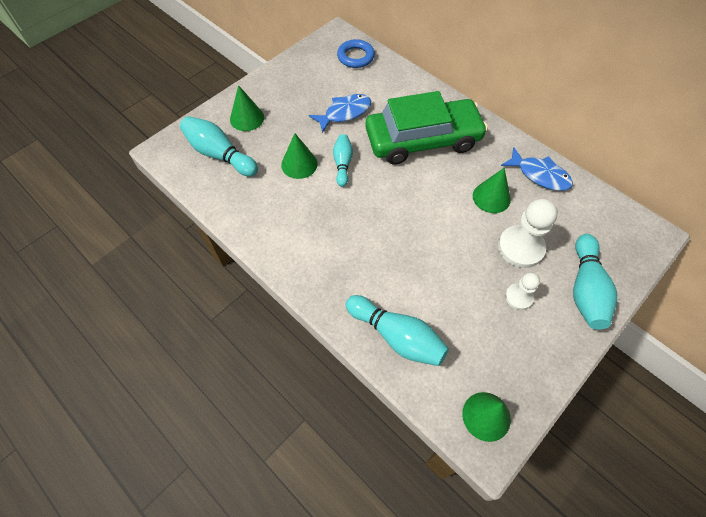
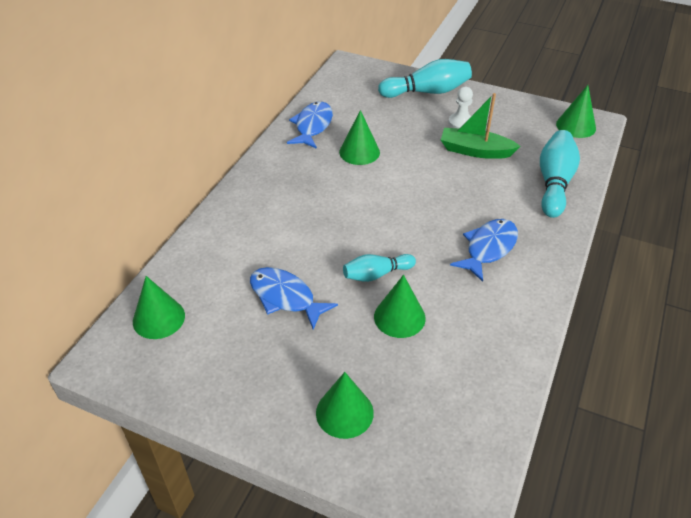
camera: 110 degrees left, 15 degrees down
(220, 154) = (432, 417): turquoise bowling pin -> none
(337, 242) = (488, 248): none -> blue fish
(355, 57) = (159, 318): blue ring -> green cone
(423, 140) = (302, 214): green car -> none
(467, 290) = (475, 151): none -> green boat
(520, 247) = (408, 128): white pawn -> none

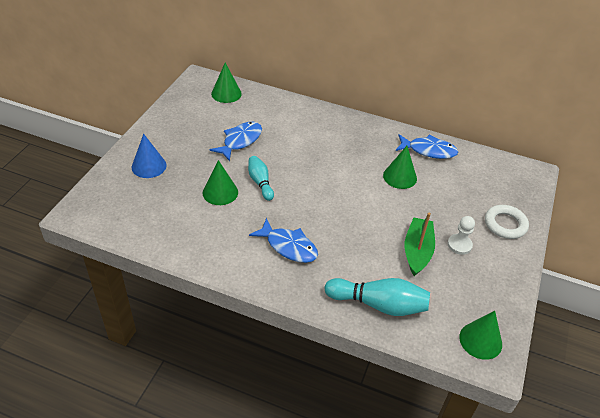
camera: 85 degrees right, 0 degrees up
(344, 412) = (149, 166): green cone -> blue cone
(427, 92) = (505, 224): turquoise bowling pin -> white ring

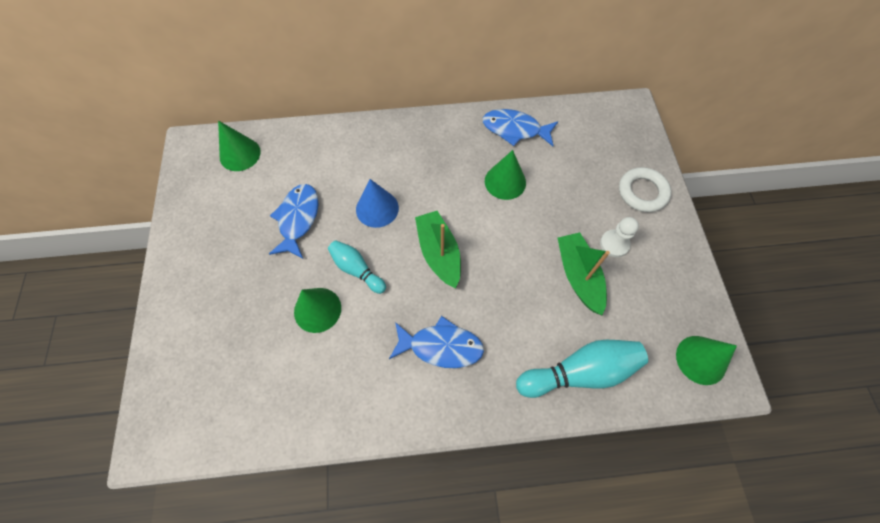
camera: 25 degrees left, 20 degrees up
(149, 166) = (204, 316): blue cone -> blue cone (377, 208)
(323, 196) = (439, 253): none -> green boat
(428, 150) = (515, 129): blue fish -> blue fish turned 150 degrees counterclockwise

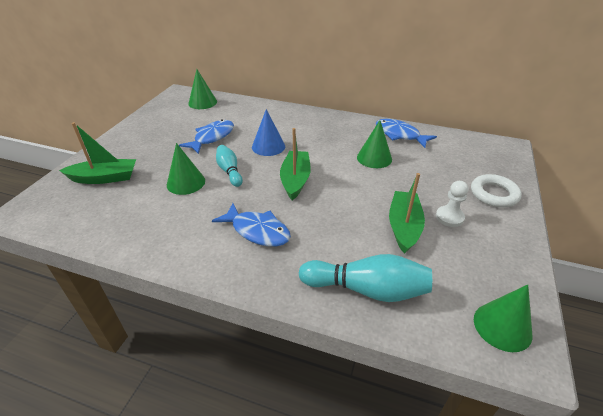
camera: 25 degrees right, 25 degrees down
(211, 345) = (104, 178): none -> green boat

